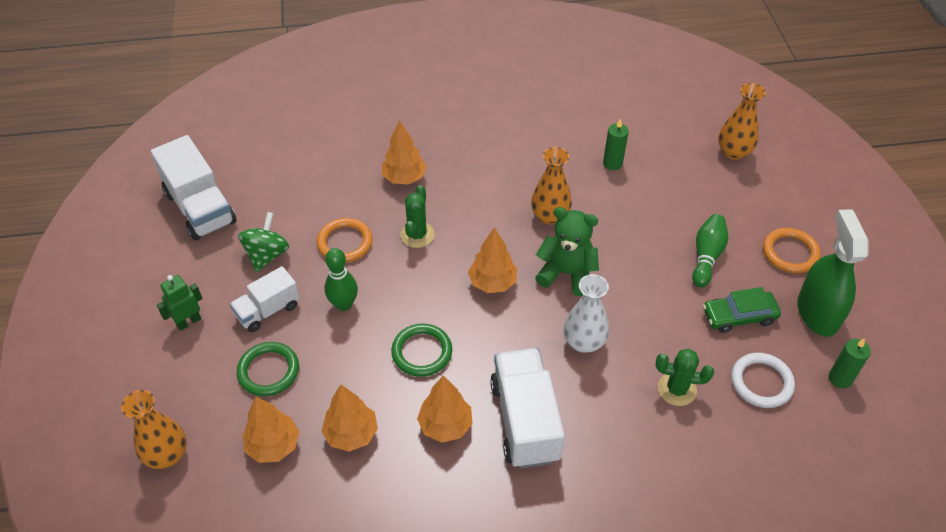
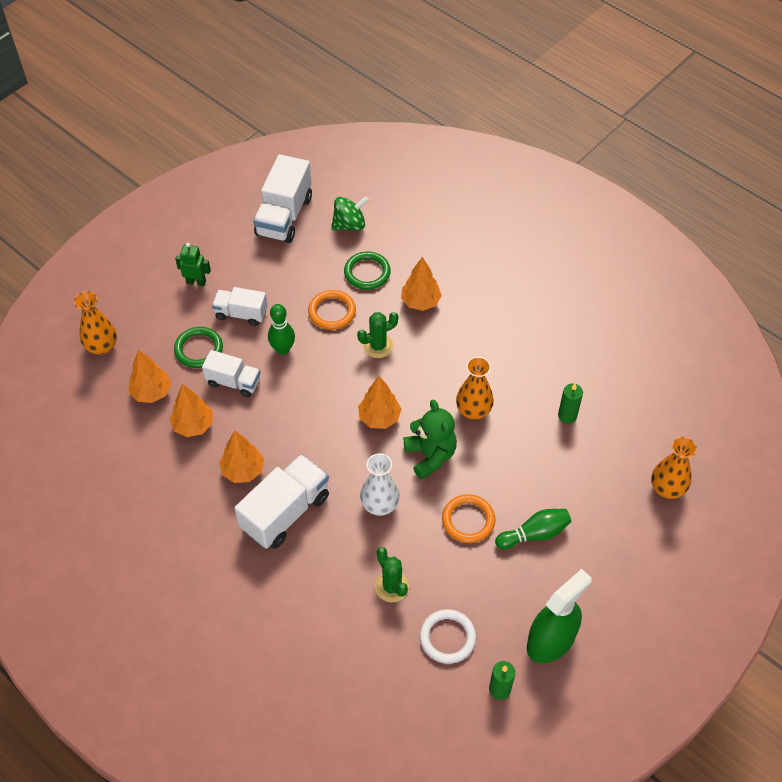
camera: 50 degrees right, 5 degrees up
(267, 255) = (282, 279): green spinning top -> green spinning top (349, 224)
(338, 367) = (233, 382): none -> white truck
(422, 352) = (286, 418): green ring -> green ring (367, 272)
(739, 316) = (496, 589): green car -> none
(790, 253) = (595, 589): orange ring -> orange ring (468, 520)

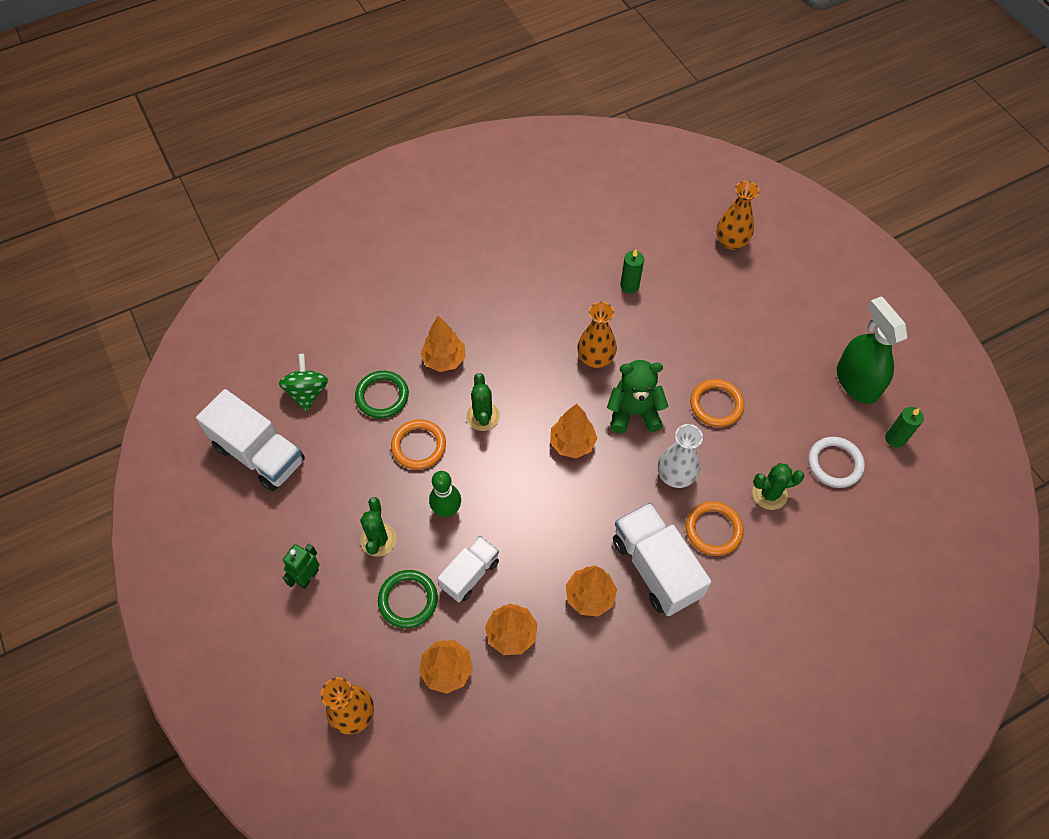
camera: 70 degrees left, 5 degrees up
(241, 314) = (378, 540): white truck -> green cactus
(338, 548) = (713, 530): none -> orange ring
(534, 534) = (747, 356): green bowling pin -> none

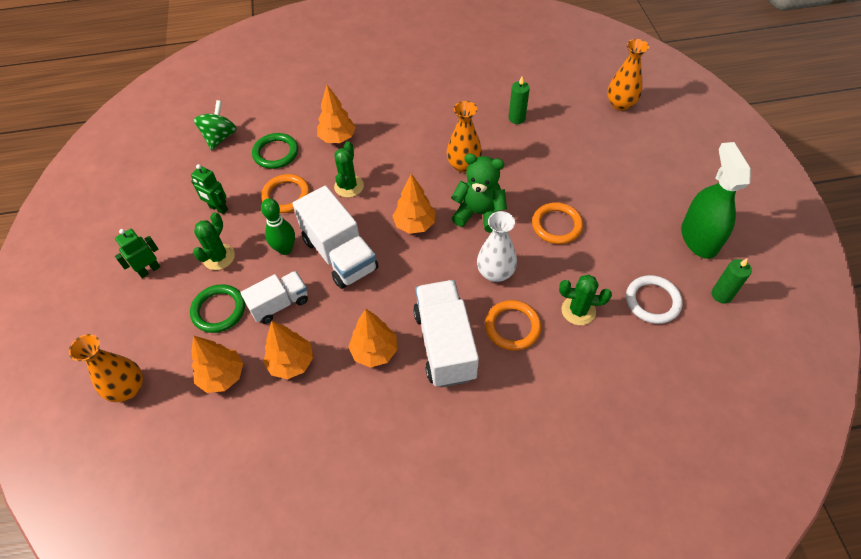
camera: 20 degrees right, 5 degrees down
(259, 454) = (161, 171): white truck -> white truck (340, 254)
(349, 482) = (218, 208): none -> green robot

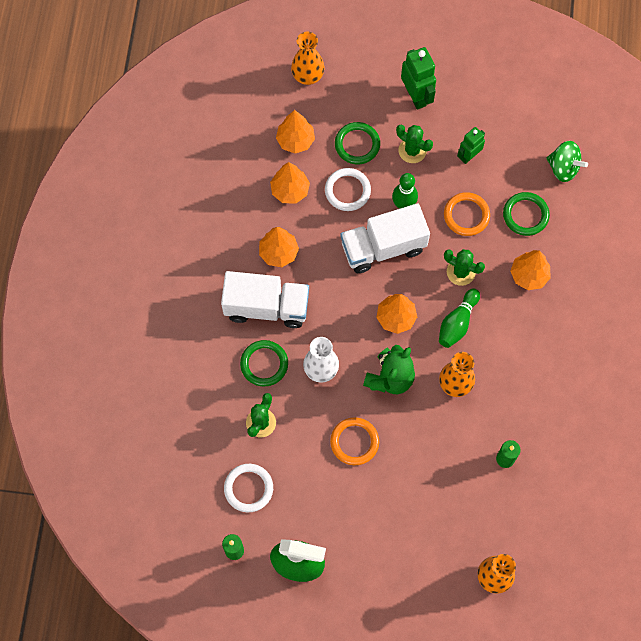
camera: 105 degrees right, 15 degrees up
(149, 270) = (416, 96): green robot -> green robot, size x1.57
(279, 304) = (347, 191): white truck -> white ring
(403, 177) = (457, 323): none -> green bowling pin
(512, 327) = (264, 364): orange ring -> green ring

